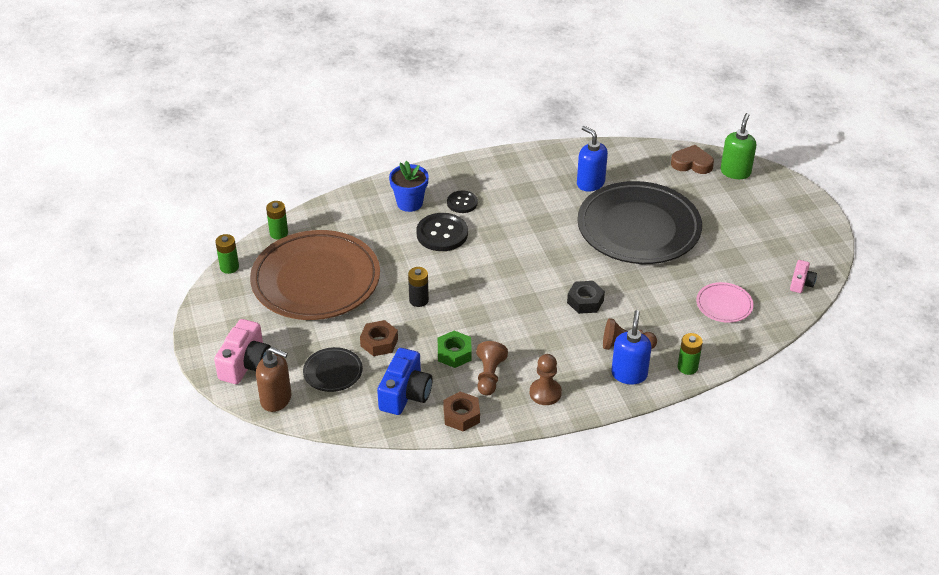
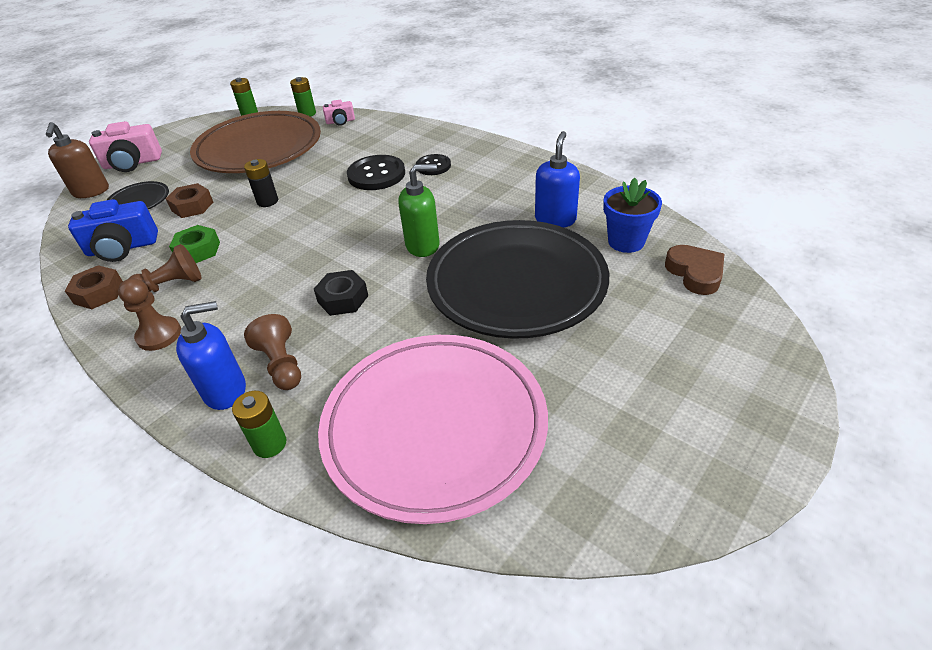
camera: 60 degrees right, 0 degrees up
(409, 203) = (404, 144): blue flower pot -> blue flower pot (626, 241)
(724, 305) = (434, 427): pink plate -> pink plate, size x2.32
(735, 172) = (734, 316): green soap dispenser -> green soap dispenser (423, 245)
(801, 283) = (569, 503): pink camera -> pink camera (340, 121)

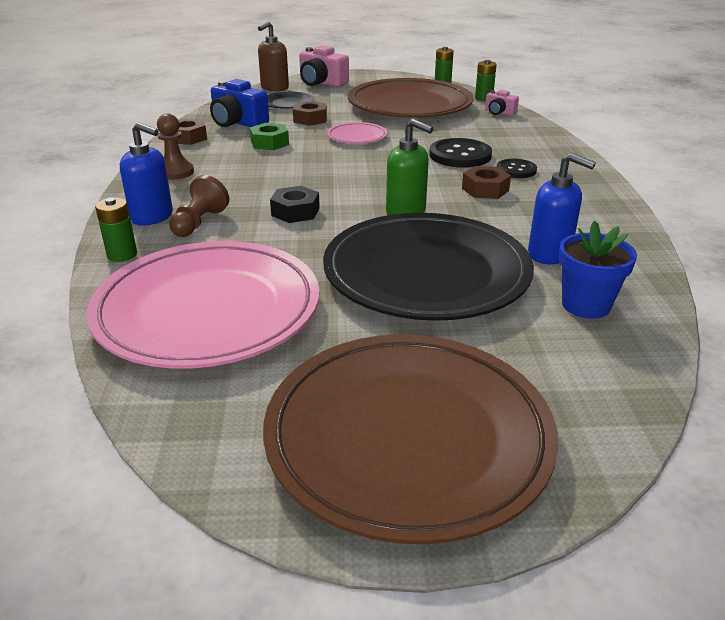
camera: 45 degrees right, 10 degrees down
(172, 285) = (225, 153): brown pawn -> none
(267, 201) = (357, 137): black battery -> pink plate
(440, 194) = (485, 189): none -> brown nut
(555, 219) = (549, 254): blue soap dispenser -> blue soap dispenser turned 60 degrees clockwise
(692, 398) = (408, 437): none -> brown plate
(695, 273) = (609, 368): brown heart -> none

